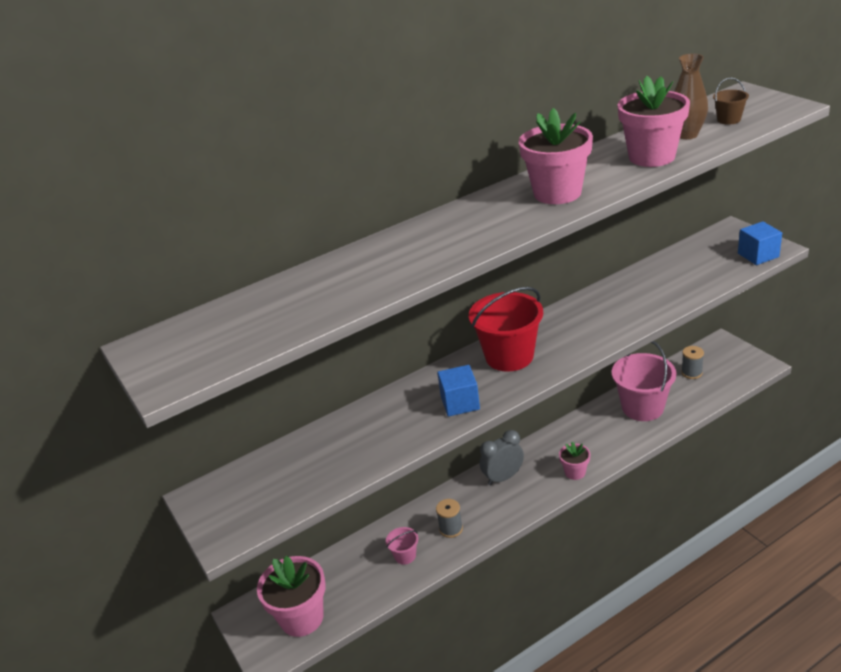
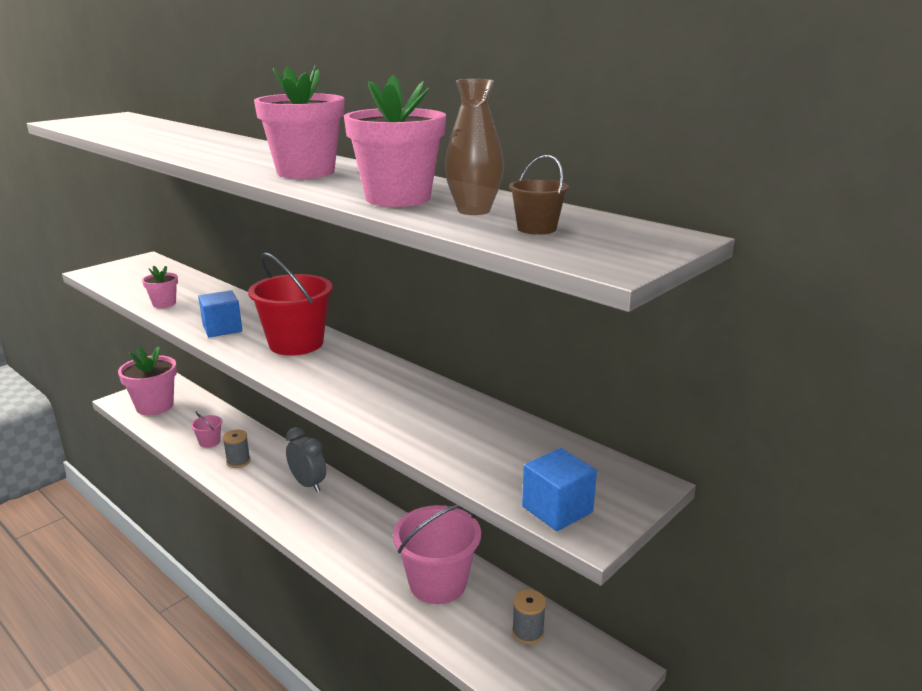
camera: 70 degrees right, 10 degrees down
(575, 472) = (313, 533): pink flower pot -> pink flower pot (164, 304)

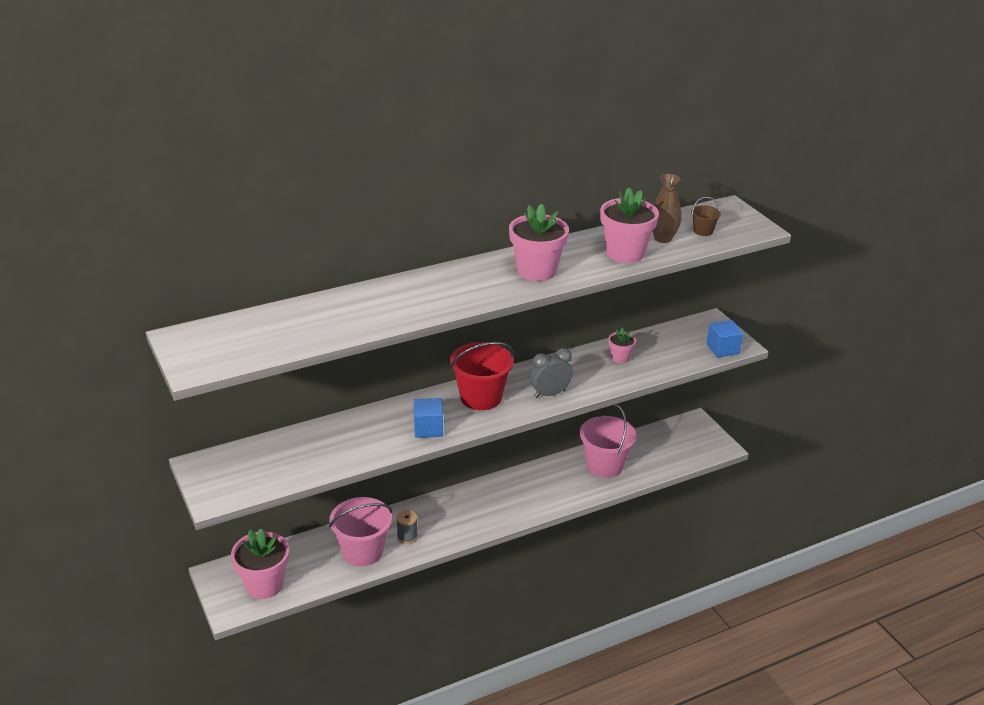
camera: 70 degrees left, 10 degrees up
(164, 304) = (346, 456): pink flower pot -> pink flower pot (620, 358)
(209, 442) = (362, 551): pink bucket -> pink bucket, size x2.16
(308, 484) = (464, 503): grey clock -> grey clock (549, 394)
(528, 632) = (658, 443): grey spool -> none

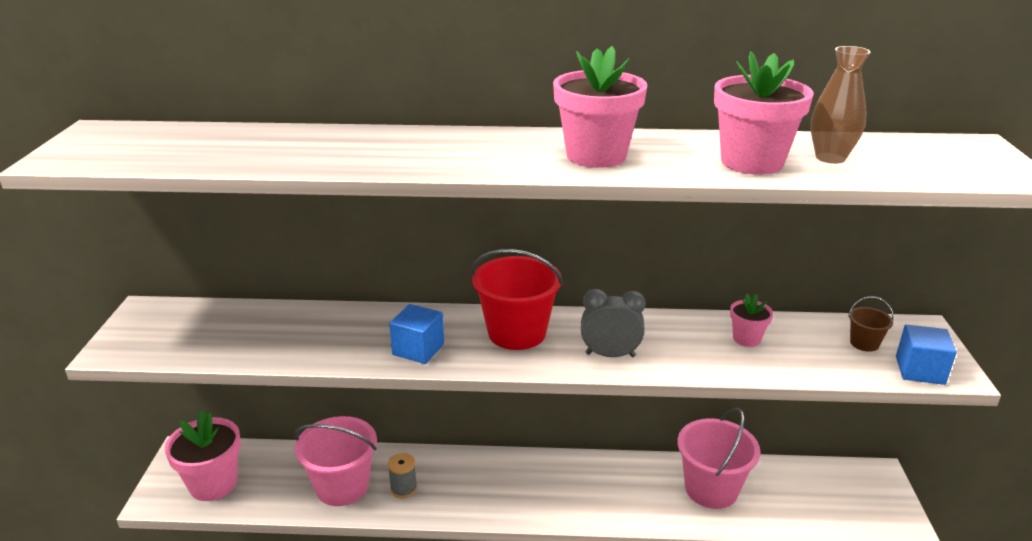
camera: 30 degrees right, 5 degrees down
(703, 231) = (908, 162): brown bucket -> brown bucket (864, 343)

